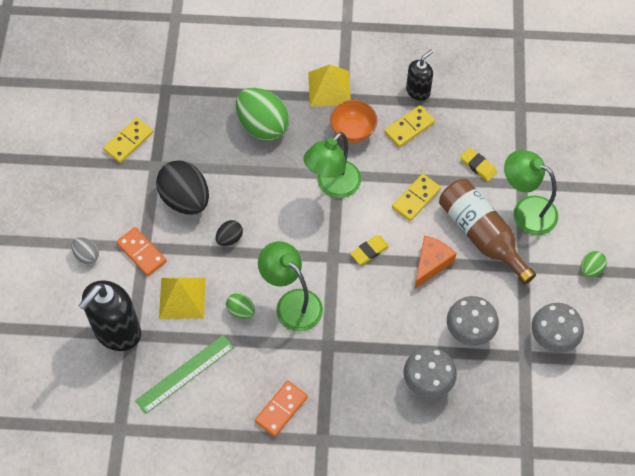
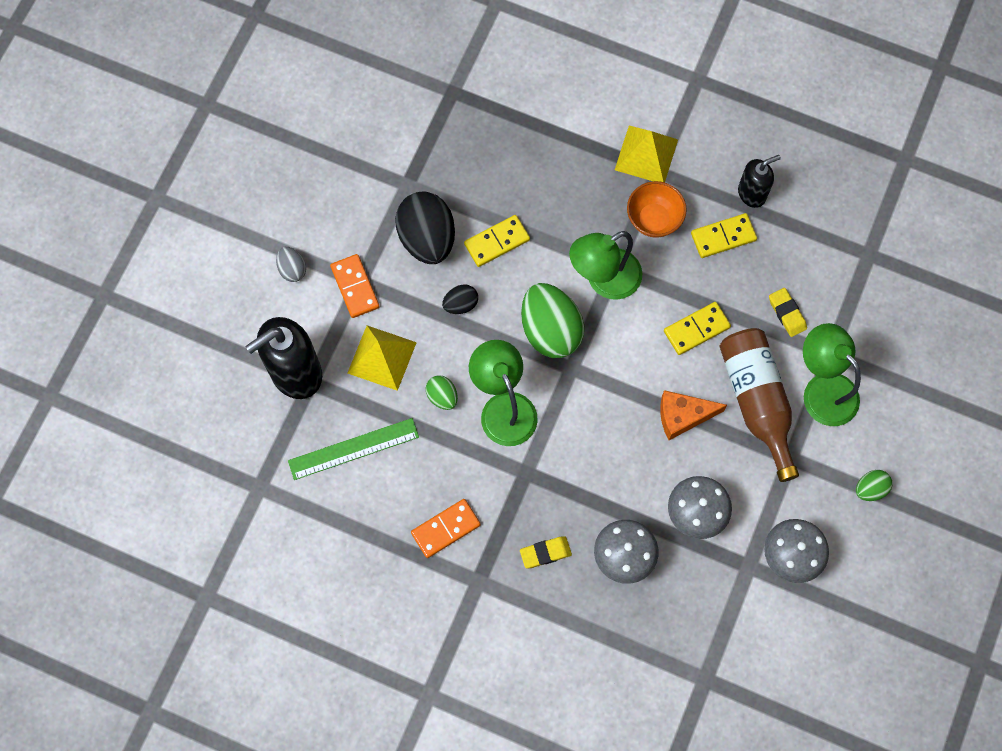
camera: 20 degrees right, 10 degrees up
(129, 141) = (387, 144): yellow domino -> yellow domino (497, 242)
(263, 126) = (550, 176): green egg -> green egg (550, 330)
(369, 251) = (616, 376): yellow eraser -> yellow eraser (545, 553)
(431, 264) = (683, 416): orange cheese -> orange cheese turned 150 degrees counterclockwise

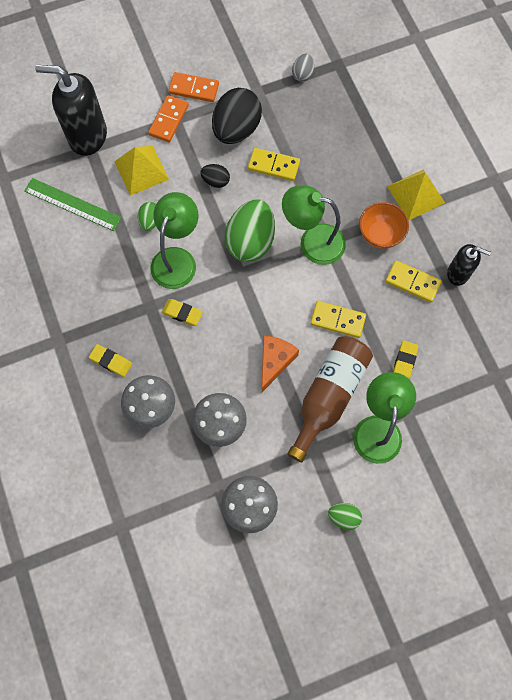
camera: 45 degrees right, 0 degrees up
(292, 269) = (146, 81): grey egg -> grey egg (302, 74)
(446, 529) = (72, 294): orange domino -> orange domino (194, 89)
(560, 451) = (182, 313): none -> yellow eraser
(683, 416) = (274, 362): orange cheese -> orange cheese turned 75 degrees clockwise

